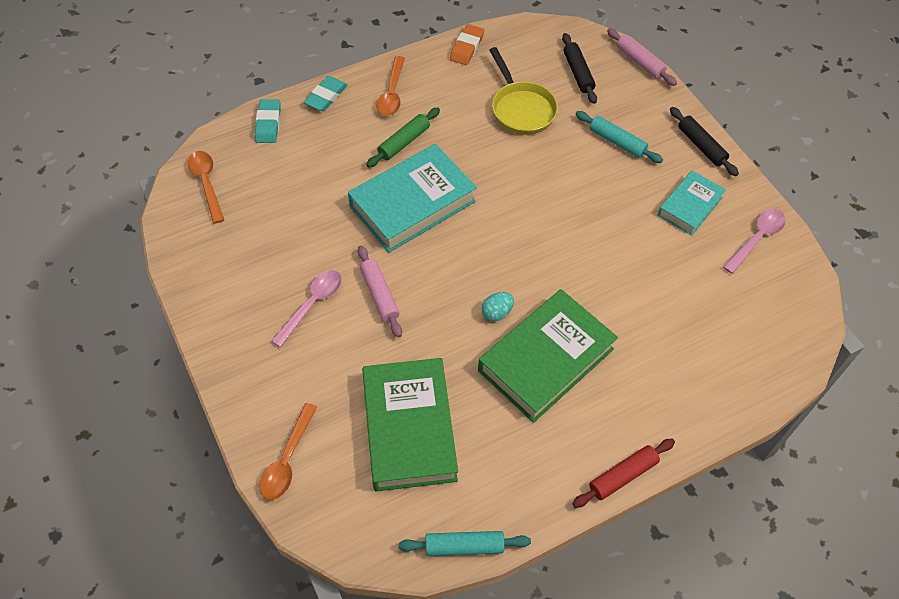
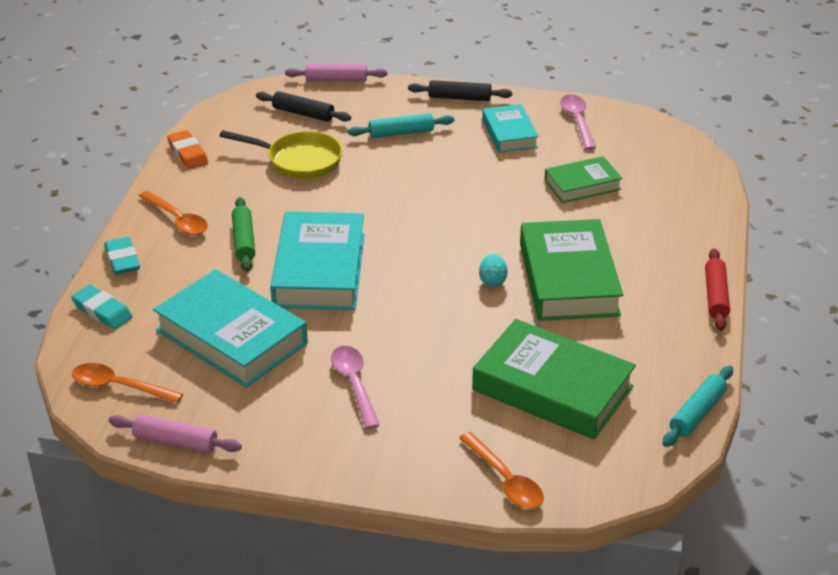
camera: 50 degrees left, 20 degrees down
(301, 205) = (231, 337): none -> turquoise book
(379, 295) = (394, 338): pink rolling pin -> pink rolling pin (175, 441)
(674, 295) = (582, 185): none -> green book

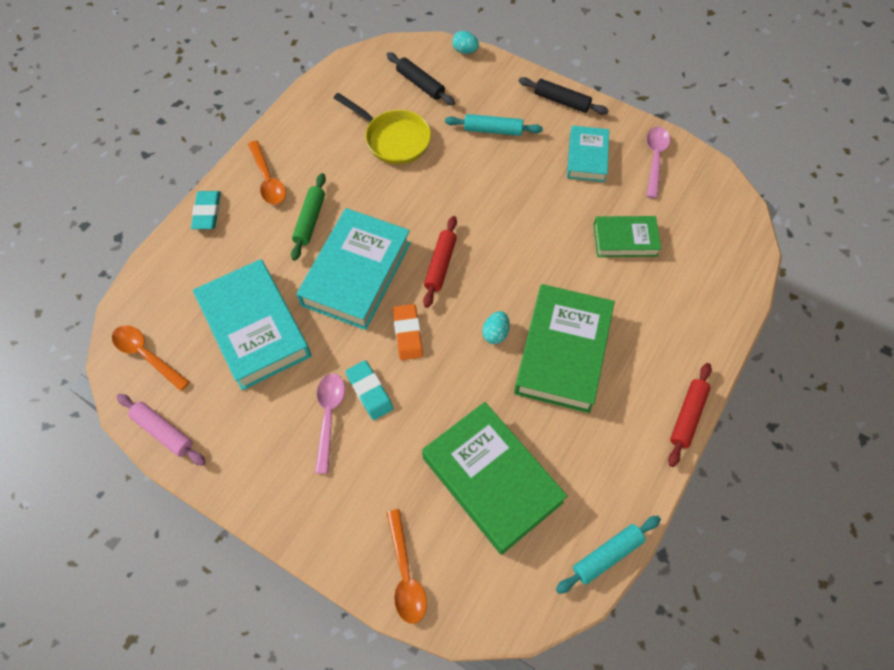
camera: 20 degrees right, 25 degrees up
(102, 311) = (168, 266): turquoise eraser -> turquoise eraser (369, 391)
(188, 153) = (307, 105): orange eraser -> orange eraser (407, 334)
(336, 80) = (465, 51): pink rolling pin -> turquoise egg
(405, 244) = (440, 265): none -> red rolling pin

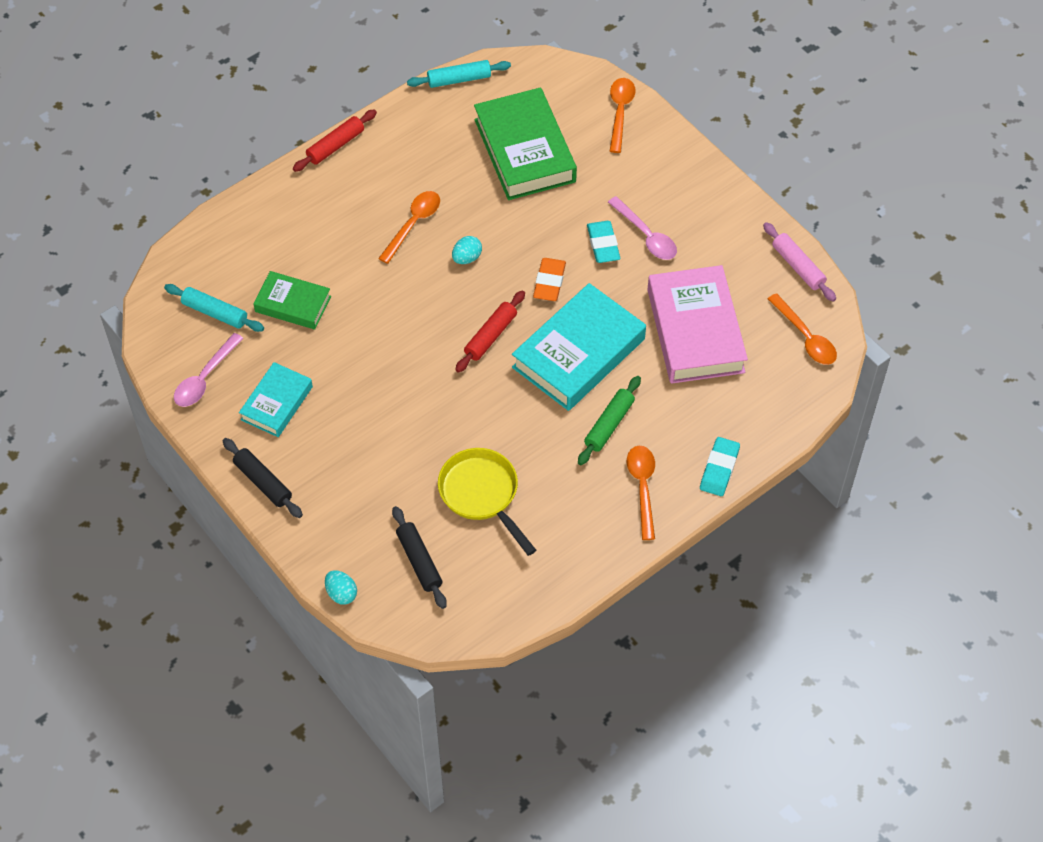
camera: 160 degrees left, 5 degrees down
(254, 328) = (695, 330): turquoise book -> pink book
(329, 416) = (646, 235): pink spoon -> pink spoon turned 60 degrees counterclockwise
(493, 130) = (363, 469): turquoise rolling pin -> turquoise rolling pin (215, 312)
(563, 352) = (413, 224): green book -> orange spoon

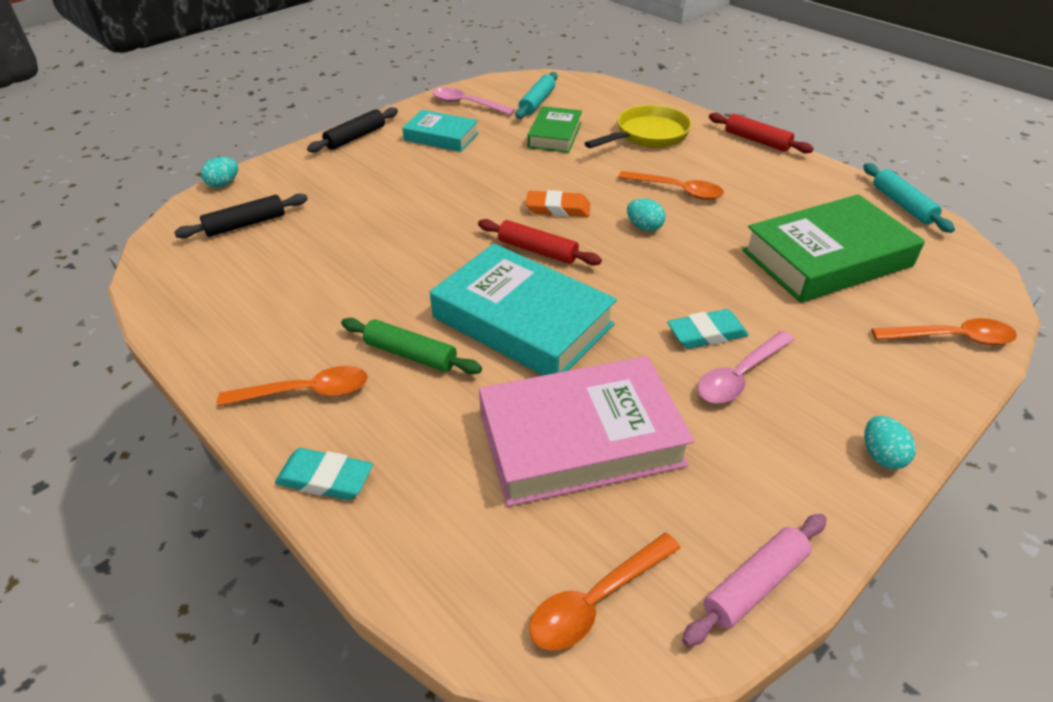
camera: 85 degrees right, 15 degrees down
(482, 494) = (320, 258): yellow pan -> yellow pan (647, 135)
(549, 282) = (628, 290): orange eraser -> orange eraser (558, 208)
(716, 184) = (881, 455): none -> turquoise egg

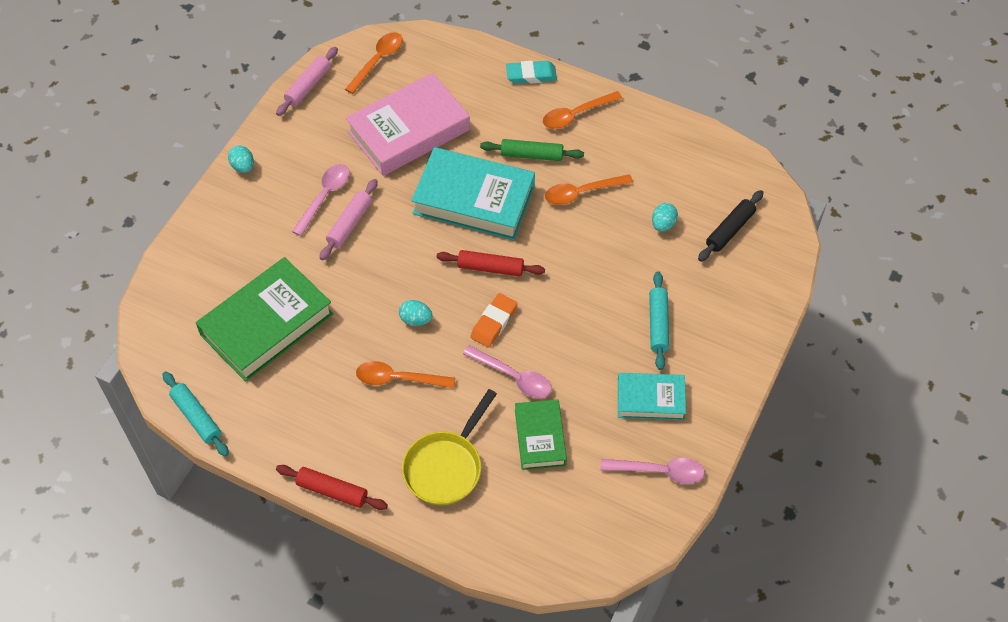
camera: 160 degrees right, 15 degrees up
(223, 184) = (791, 269): turquoise egg -> turquoise egg (663, 224)
(355, 137) = (732, 372): black rolling pin -> none
(537, 102) = (585, 500): turquoise rolling pin -> turquoise rolling pin (658, 324)
(558, 170) = (513, 377): none -> pink spoon
(558, 208) = (494, 322): orange eraser -> orange eraser turned 45 degrees counterclockwise
(706, 334) = (349, 224): turquoise eraser -> pink rolling pin
(951, 338) = (186, 266): orange spoon -> orange spoon (581, 193)

